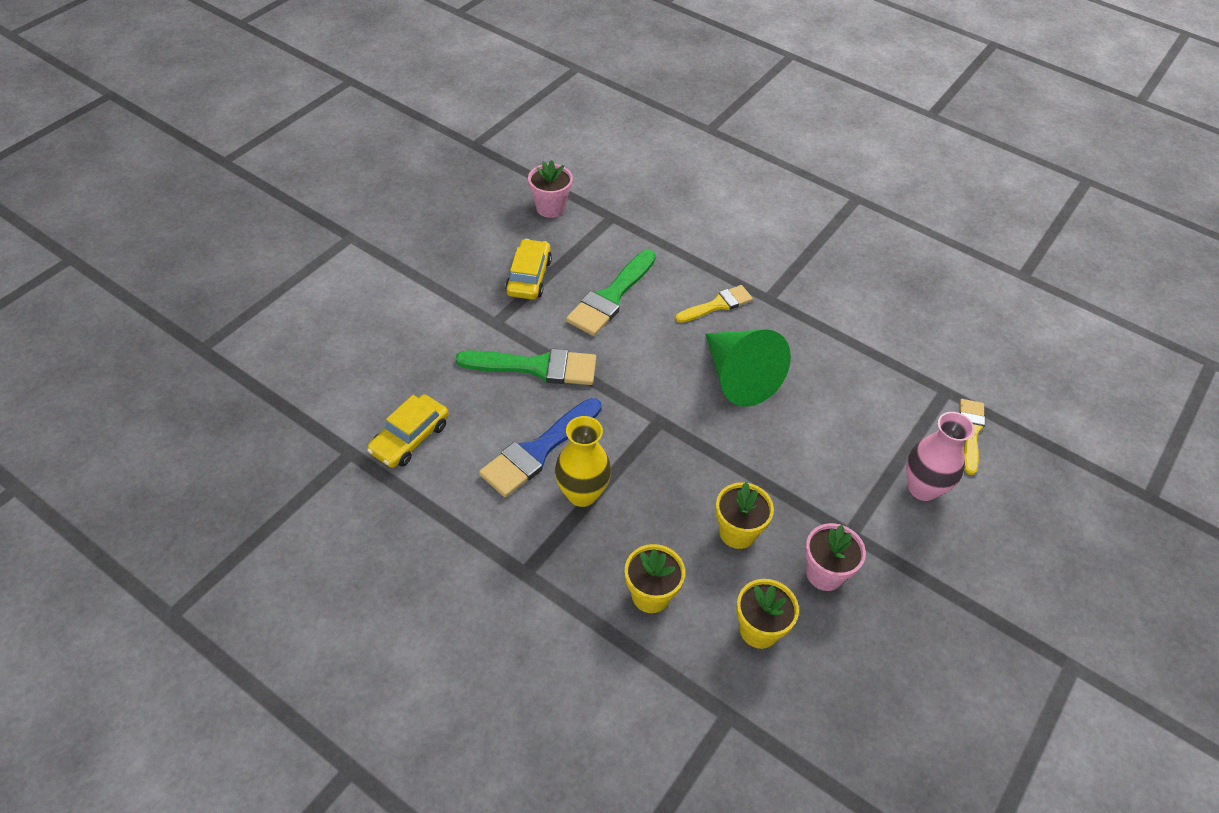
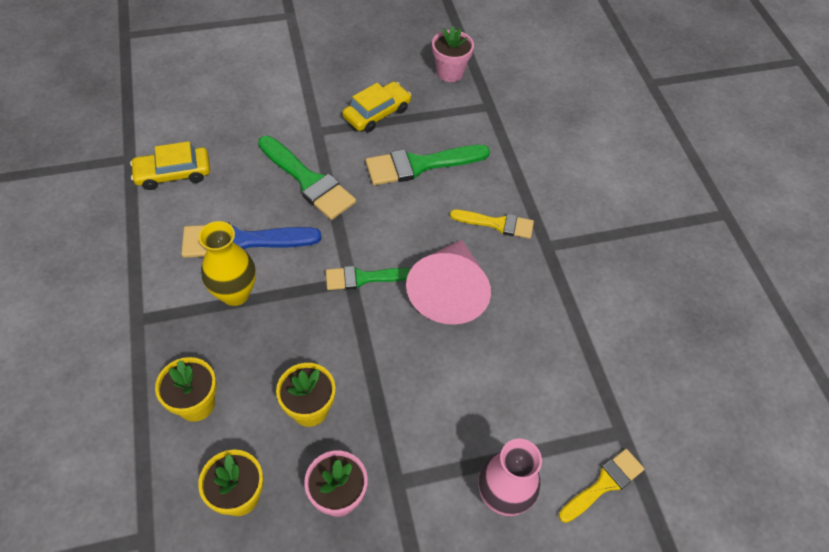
camera: 40 degrees right, 5 degrees up
(666, 411) = (363, 278): none -> green brush
(739, 377) = (449, 291): green cone -> pink cone

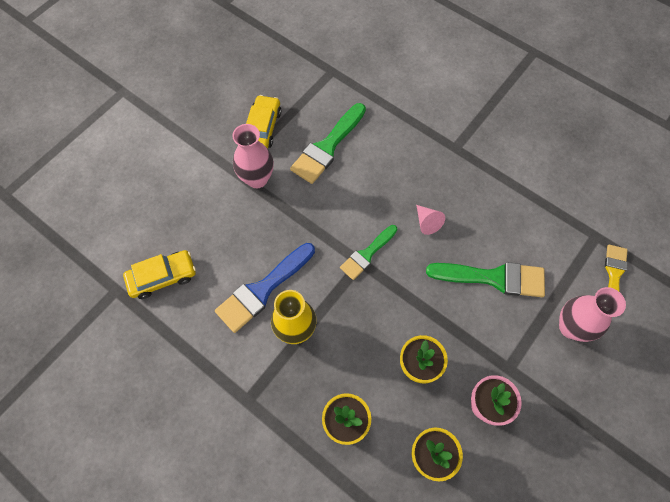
camera: 35 degrees left, 10 degrees up
(173, 173) = (162, 277): yellow car -> yellow car turned 150 degrees counterclockwise
(308, 181) = (265, 212): green brush -> green brush (493, 278)
(330, 150) = (257, 179): none -> pink vase
(449, 291) = (427, 222): pink cone -> pink cone, size x0.43
(450, 72) = (283, 63): pink flower pot -> none
(497, 224) = (413, 154): yellow brush -> none

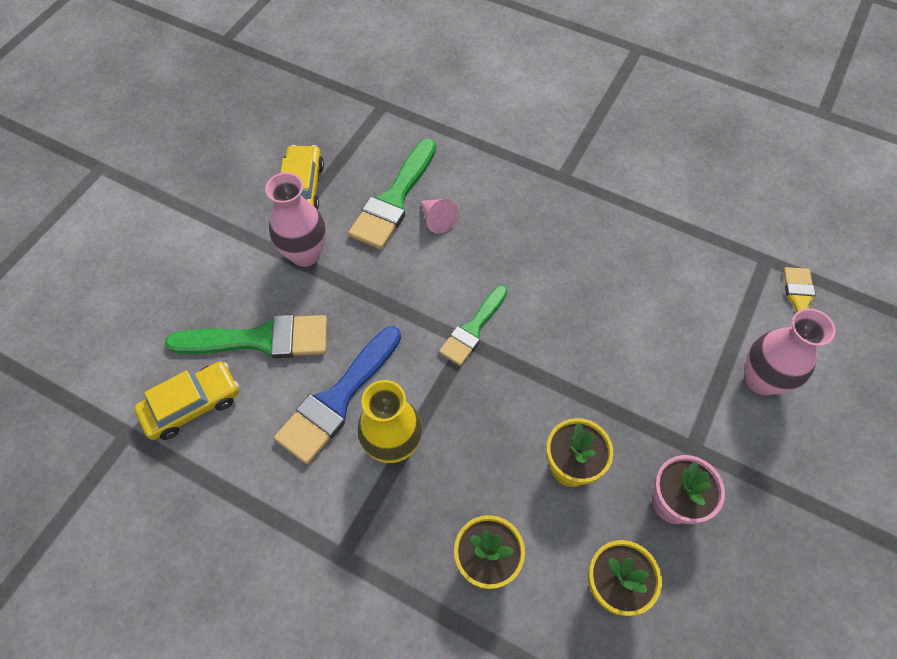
camera: 10 degrees left, 5 degrees down
(427, 222) = (545, 276): pink cone -> pink cone (437, 220)
(493, 278) = (647, 333): green brush -> green brush (260, 339)

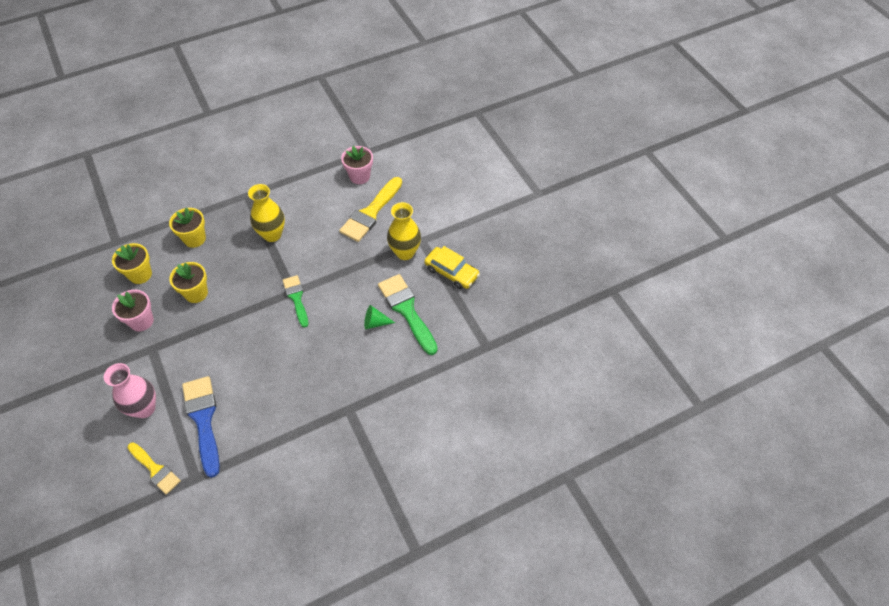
camera: 125 degrees right, 5 degrees down
(192, 405) = (359, 176): yellow car -> pink flower pot
(260, 339) = (370, 213): green brush -> yellow brush
(305, 254) = (405, 252): pink vase -> yellow vase
(337, 399) = (313, 226): blue brush -> blue brush (203, 419)
(437, 220) = (375, 323): pink cone -> green cone

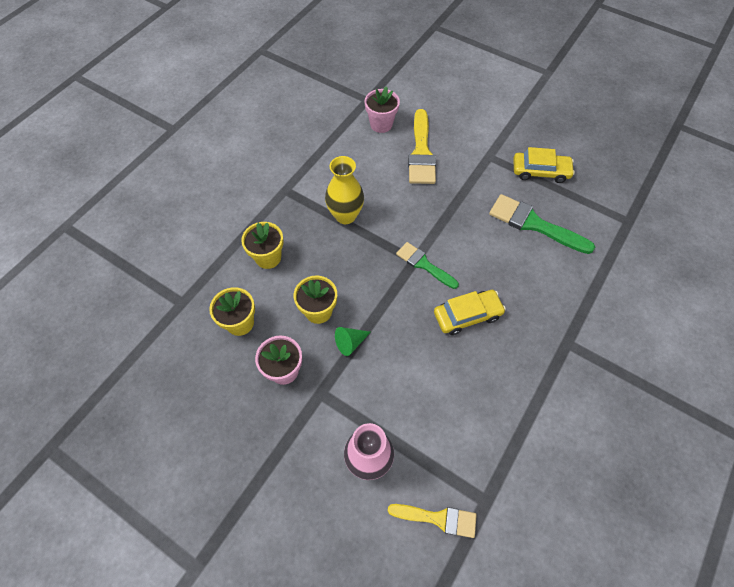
camera: 30 degrees left, 5 degrees up
(203, 419) = (440, 435): blue brush -> none
(294, 350) = (467, 315): none -> yellow car
(375, 323) = (517, 249): green cone -> green cone (350, 343)
(405, 252) = (484, 173): yellow vase -> none

